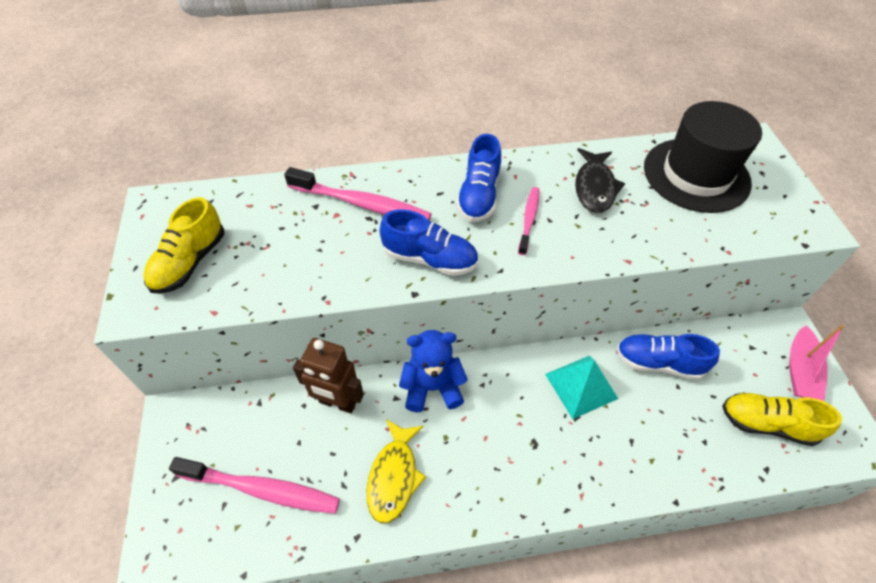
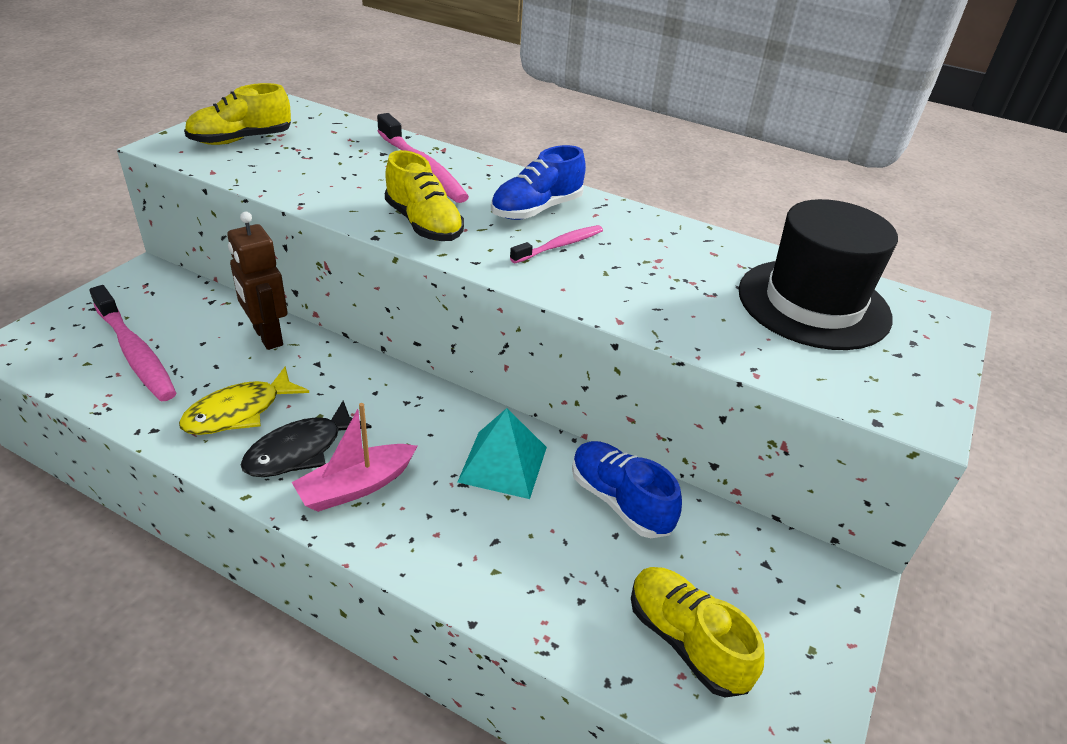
camera: 35 degrees right, 15 degrees down
(430, 259) = (423, 224): blue shoe -> yellow shoe
(432, 387) = (358, 375): blue teddy bear -> none
(595, 187) = (669, 258): black fish -> black fish (300, 451)
(800, 371) = (807, 627): pink boat -> pink boat (356, 487)

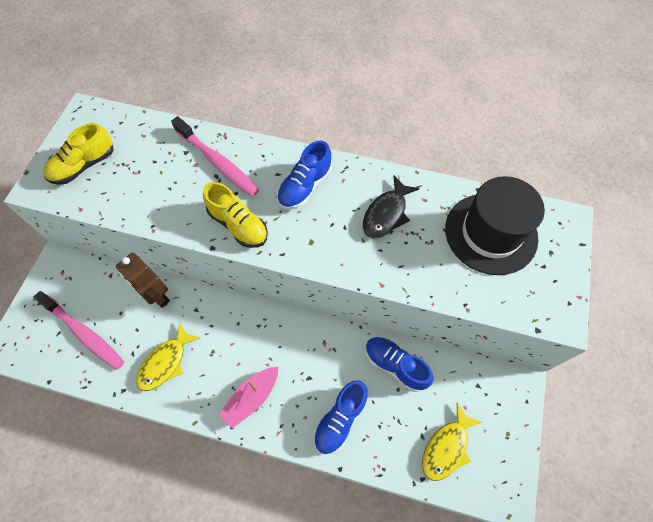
camera: 10 degrees left, 25 degrees up
(300, 451) = (211, 381): black fish -> black fish (386, 214)
(498, 551) = (340, 419): none -> blue shoe
(503, 464) = (326, 357): turquoise pyramid -> none
(559, 245) = (329, 221): pink toothbrush -> none
(686, 641) = (446, 447): yellow shoe -> yellow fish

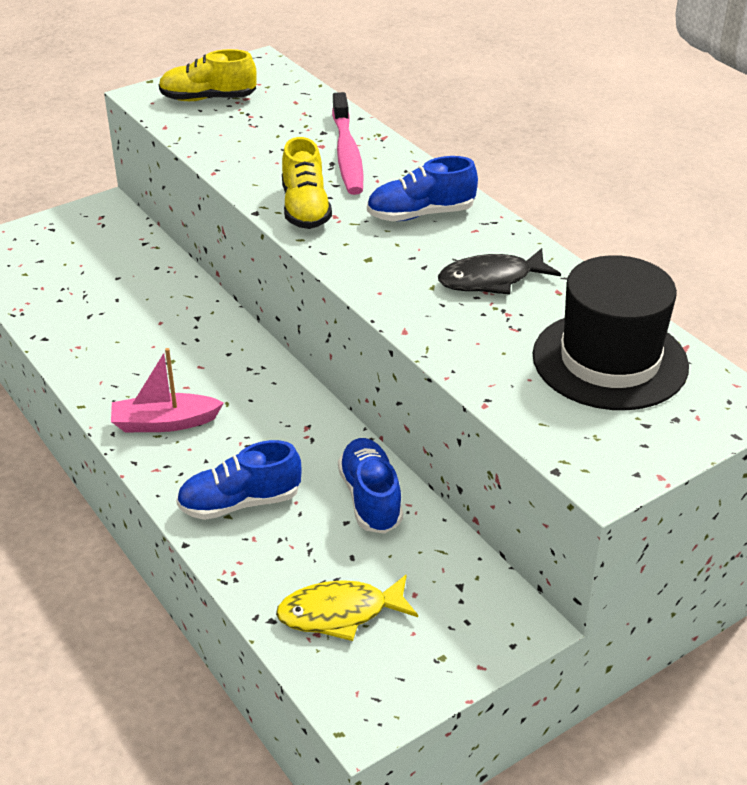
camera: 40 degrees right, 25 degrees down
(84, 333) = (63, 274): pink toothbrush -> none
(157, 296) = (171, 284): brown robot -> none
(165, 362) = (112, 341): yellow fish -> none

